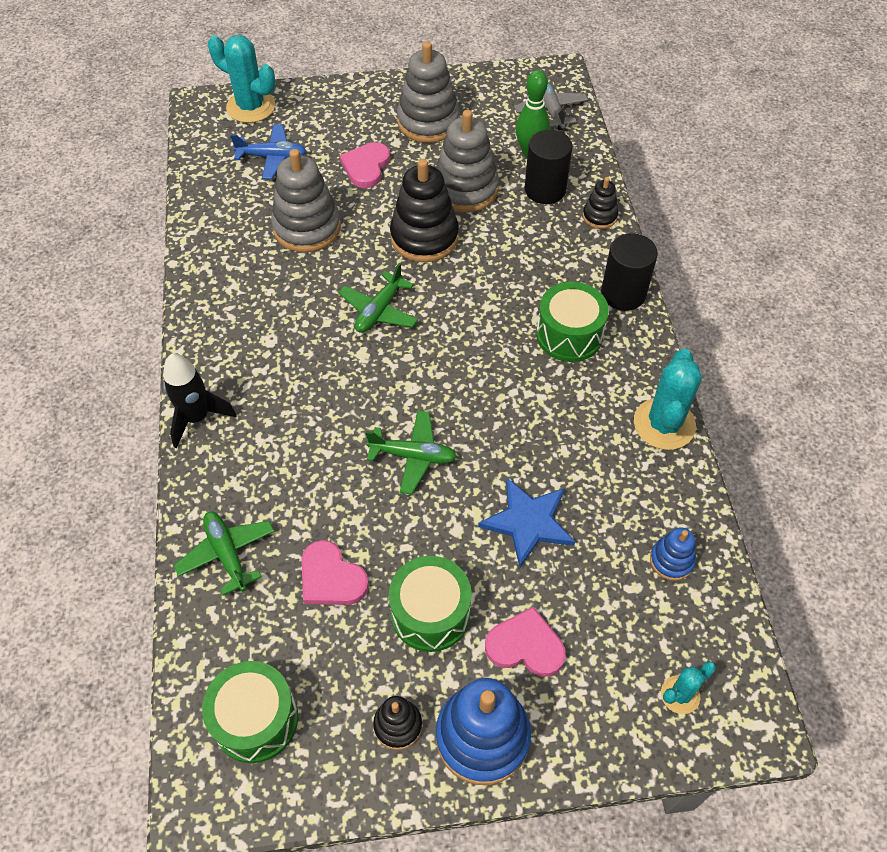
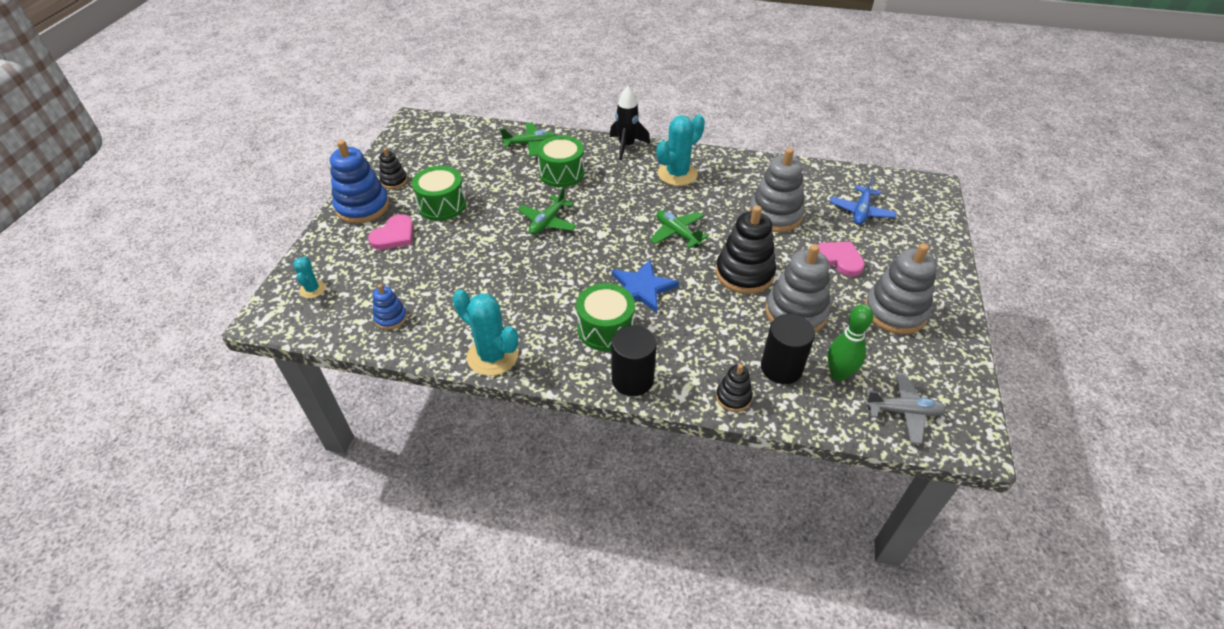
camera: 110 degrees right, 10 degrees down
(251, 107) = (927, 210): turquoise cactus -> turquoise cactus (677, 174)
(256, 719) = (435, 140): green drum -> green drum (561, 173)
(331, 578) = (490, 175): pink heart -> none
(528, 522) = (467, 259): blue star -> blue star (642, 288)

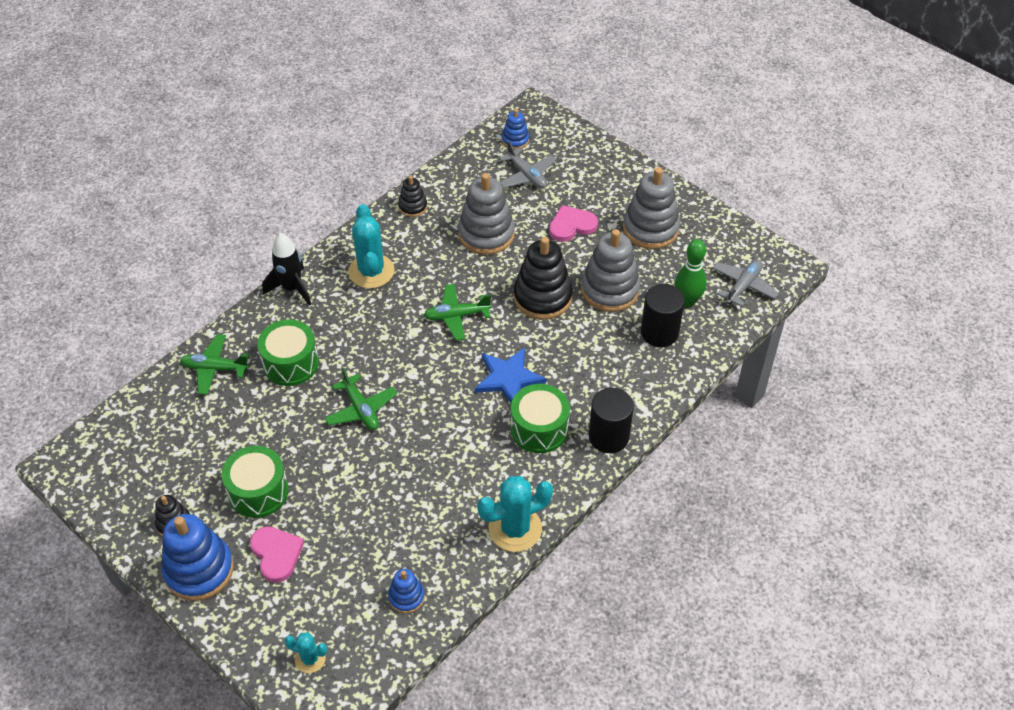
camera: 60 degrees left, 5 degrees up
(530, 144) = (215, 368): green plane -> green plane turned 105 degrees counterclockwise
(733, 397) = (668, 379): black stacking toy -> black stacking toy (413, 207)
(861, 211) = (527, 175): blue plane -> grey plane
(889, 190) = (515, 140): none -> blue stacking toy

